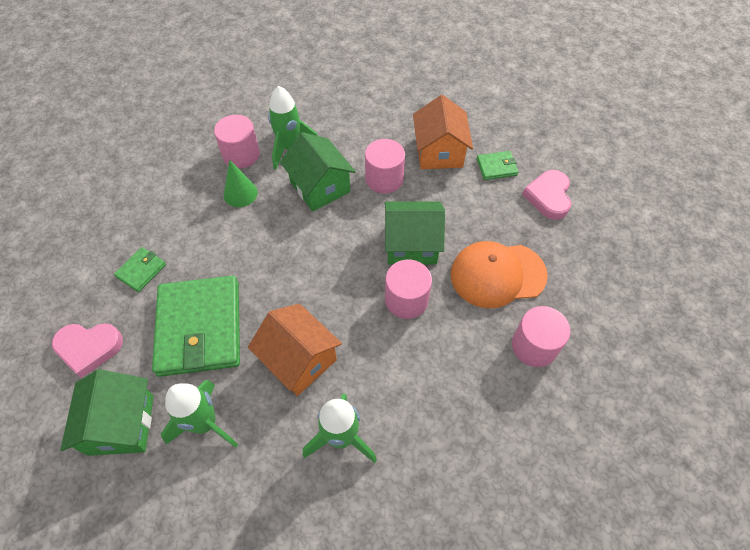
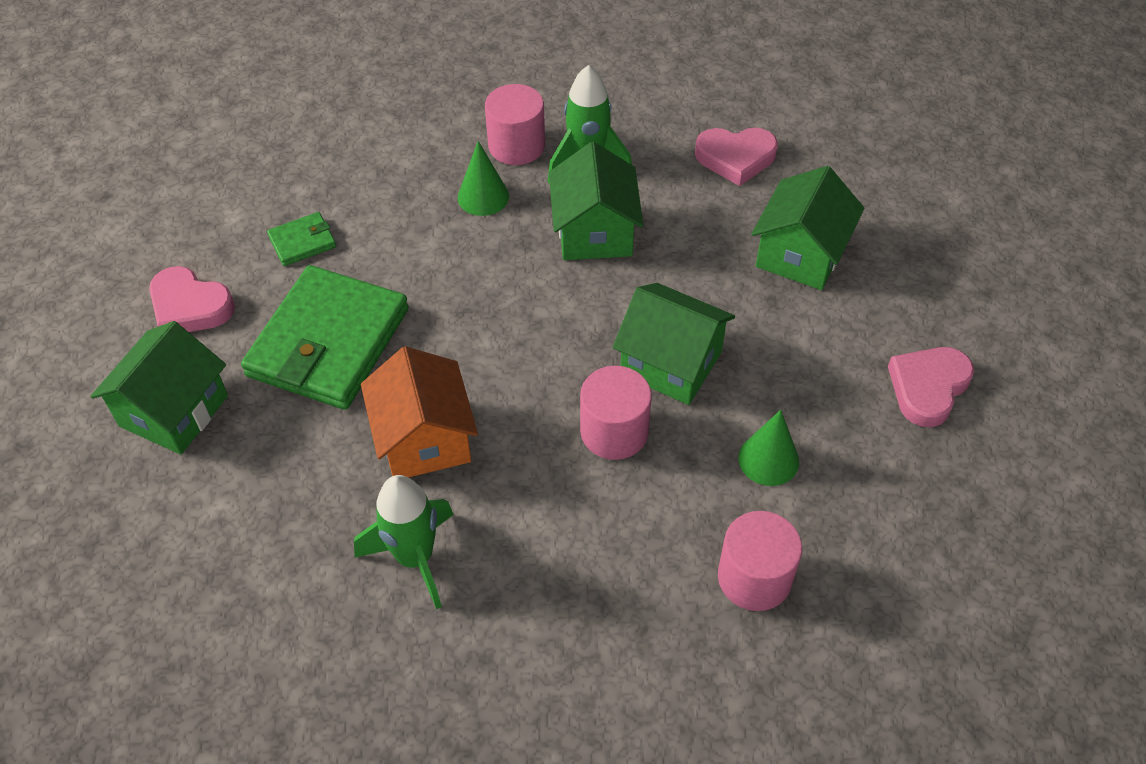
camera: 30 degrees right, 5 degrees down
(205, 424) = (266, 458): green rocket -> none
(370, 112) = (735, 158): none -> pink heart
(384, 179) = (692, 258): pink cylinder -> none
(439, 152) = (800, 254): orange house -> green house
(496, 167) = (875, 311): green wallet -> none
(497, 275) = (768, 459): orange cap -> green cone

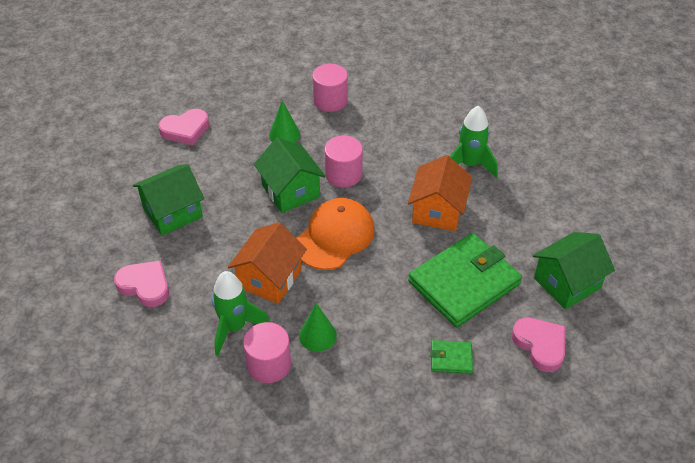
camera: 150 degrees left, 5 degrees down
(552, 325) = (335, 236): none -> orange cap
(594, 232) = (269, 278): green house -> orange house

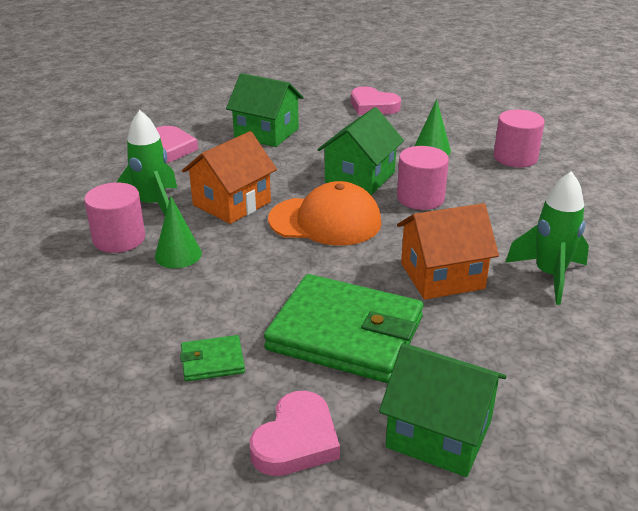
camera: 60 degrees right, 15 degrees down
(269, 278) = (232, 203): orange house -> orange house turned 45 degrees counterclockwise
(451, 358) = (212, 361): green wallet -> green wallet turned 75 degrees counterclockwise

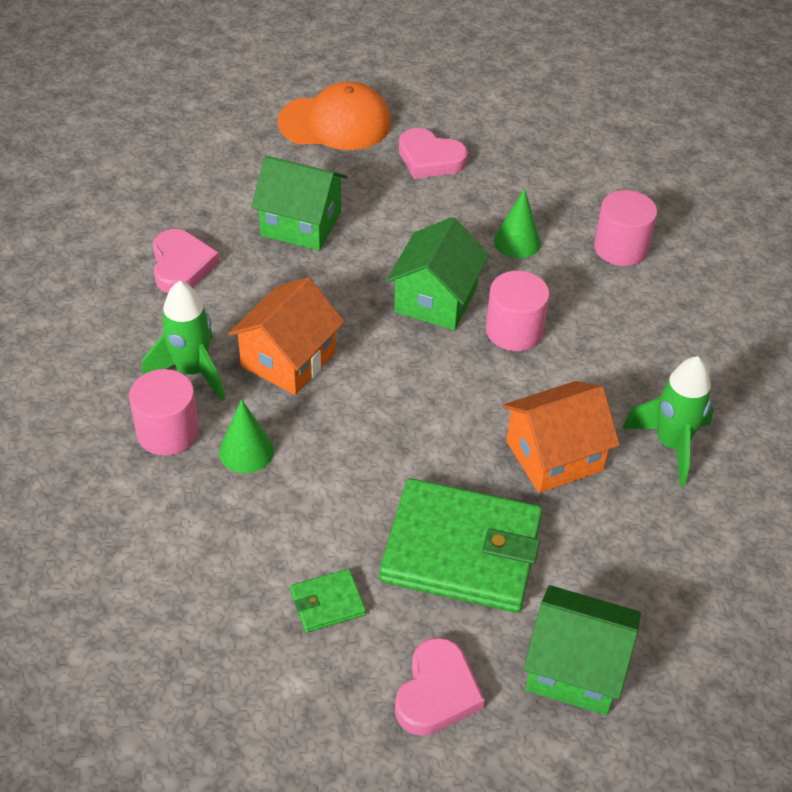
camera: 10 degrees left, 15 degrees up
(325, 221) = (408, 380): orange cap -> orange cap (335, 123)

